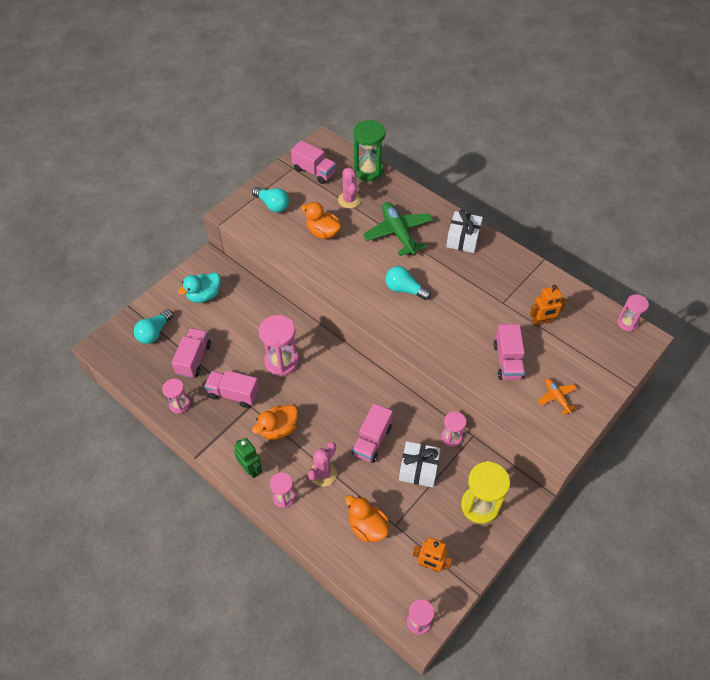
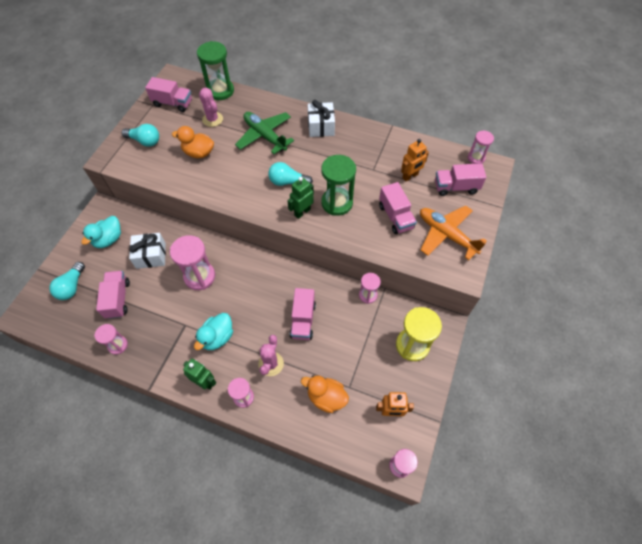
camera: 20 degrees left, 5 degrees up
(233, 394) = (165, 319): pink truck -> pink truck (455, 187)
(278, 429) = (217, 337): orange duck -> turquoise duck
(408, 326) = (302, 212): none -> green robot
(418, 469) = (351, 331): white gift -> white gift (151, 255)
(449, 327) = (337, 203): none -> green hourglass
(557, 397) = (446, 235): orange plane -> orange plane, size x1.92

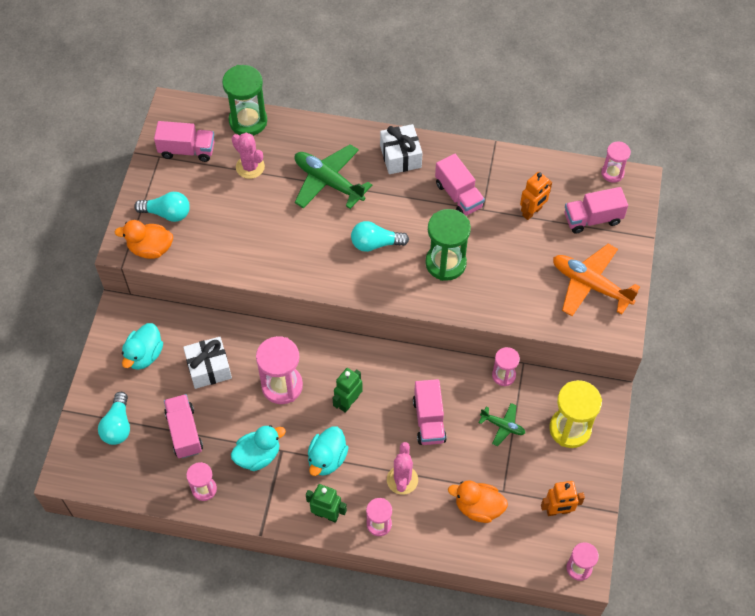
camera: 10 degrees left, 0 degrees up
(166, 326) = (258, 455): none -> turquoise duck
(199, 153) = (246, 220): orange duck -> orange duck (150, 249)
(302, 212) = (404, 282): green robot -> green robot (348, 402)
(359, 334) = (502, 426): none -> green plane
(395, 217) = (523, 270): pink truck -> pink truck (458, 195)

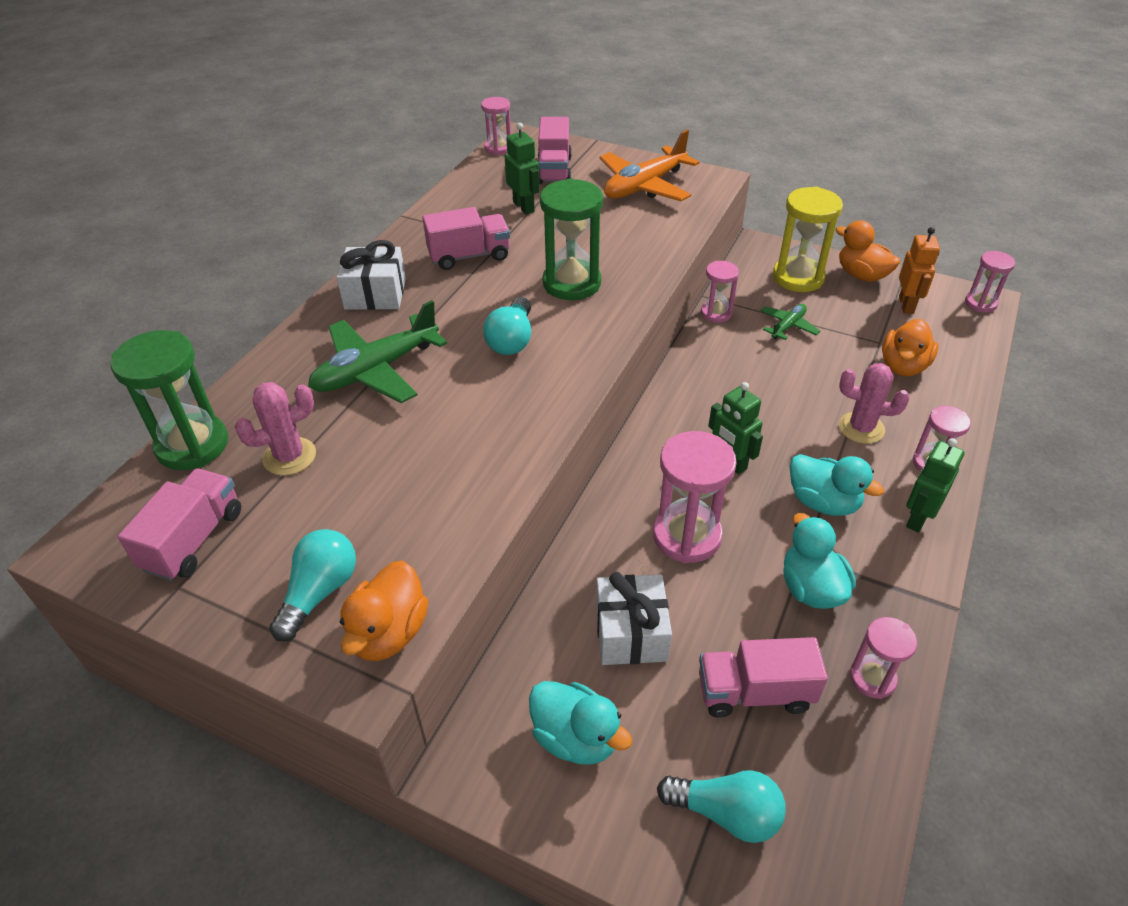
camera: 75 degrees left, 15 degrees down
(429, 420) = (771, 387): pink truck -> none
(532, 212) = (524, 207): orange robot -> green robot
(589, 476) = (862, 275): none -> orange duck

